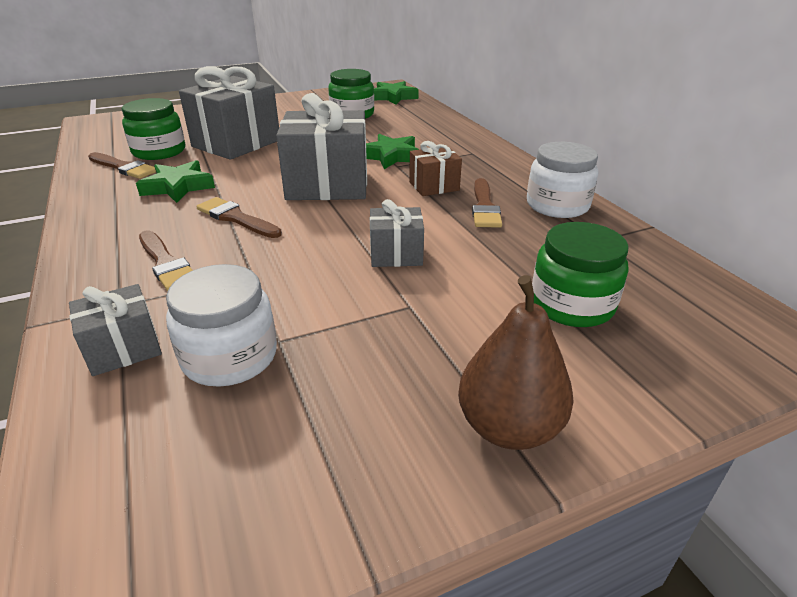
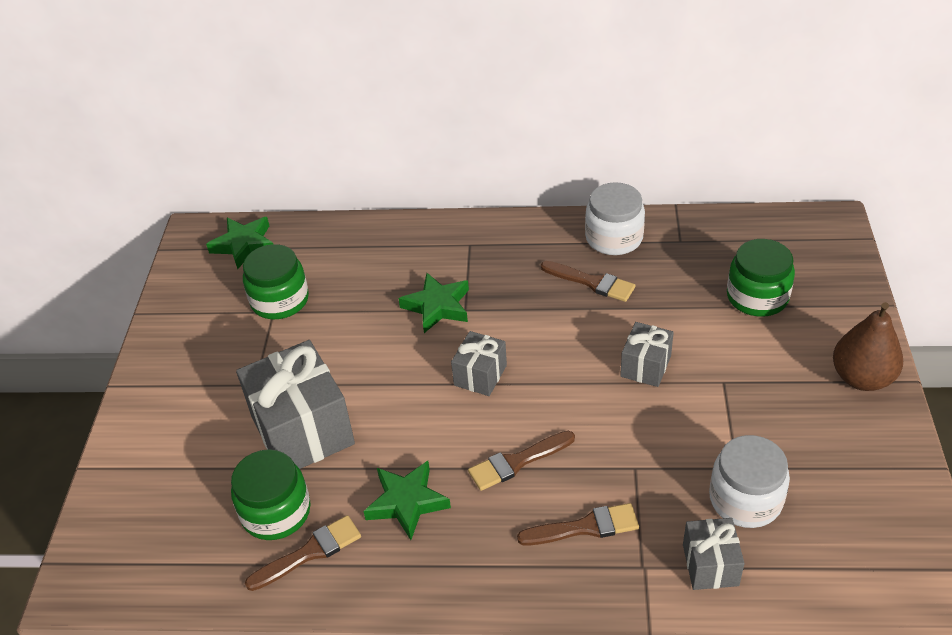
camera: 60 degrees left, 10 degrees up
(327, 185) = (480, 375): grey gift -> grey gift, size x0.52
(434, 186) = (530, 299): brown gift -> none

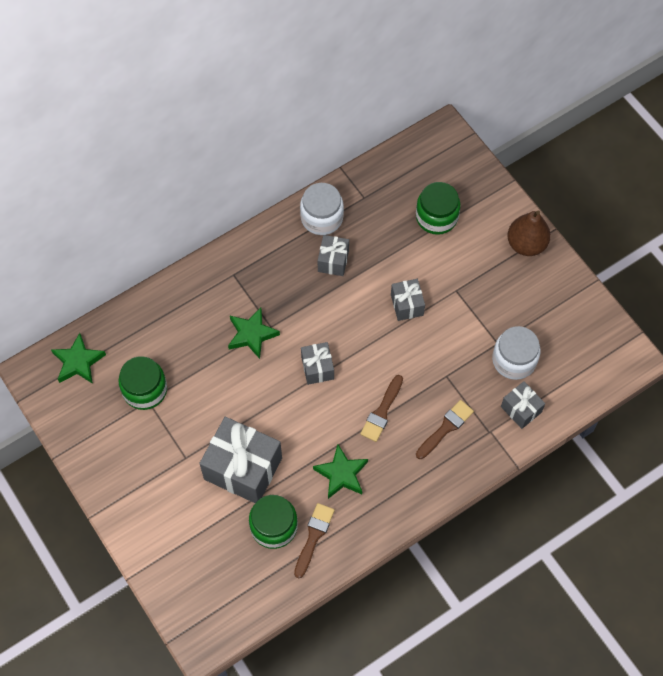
camera: 40 degrees left, 20 degrees up
(592, 282) = (333, 261): brown brush -> grey gift

